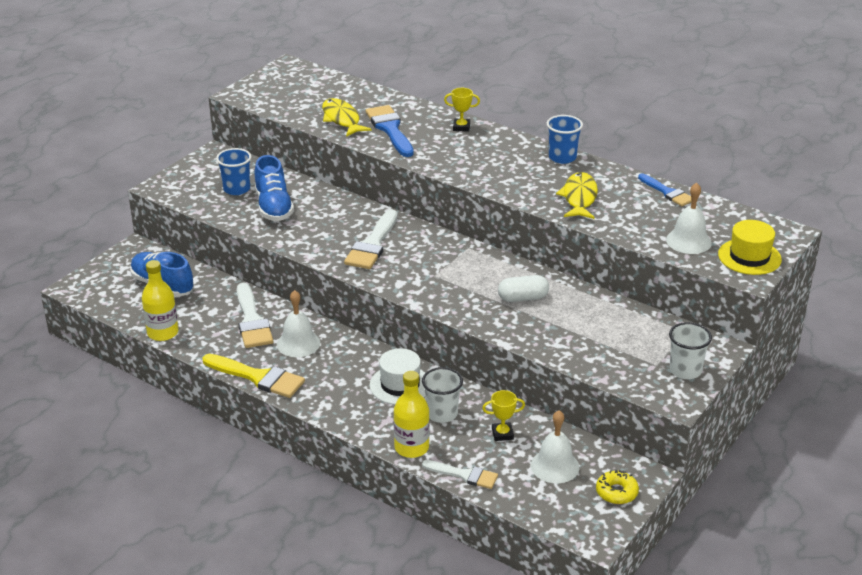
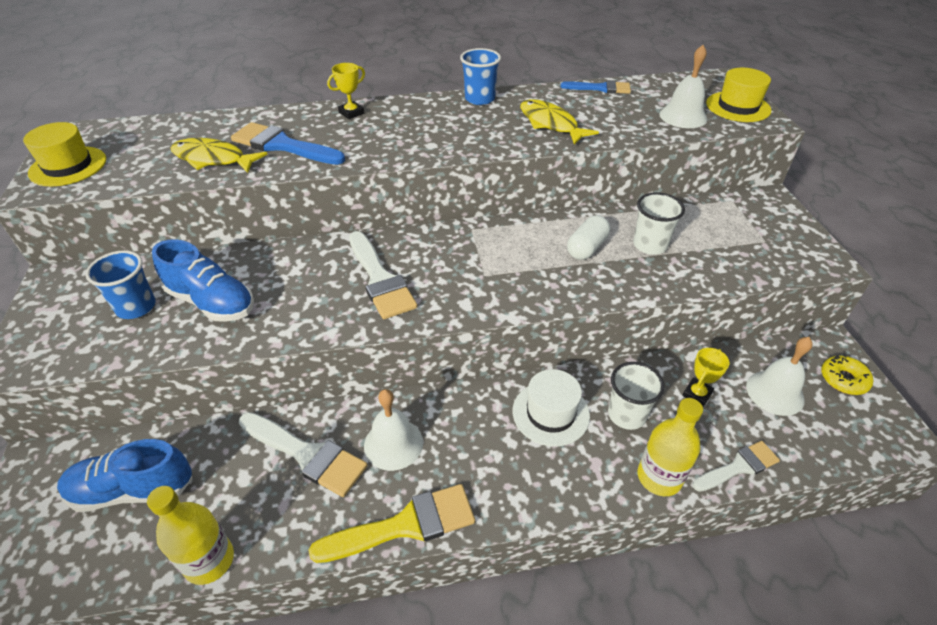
camera: 45 degrees left, 10 degrees up
(266, 87) = (68, 166): none -> yellow hat
(685, 370) = (787, 232): white cup -> white cup (650, 245)

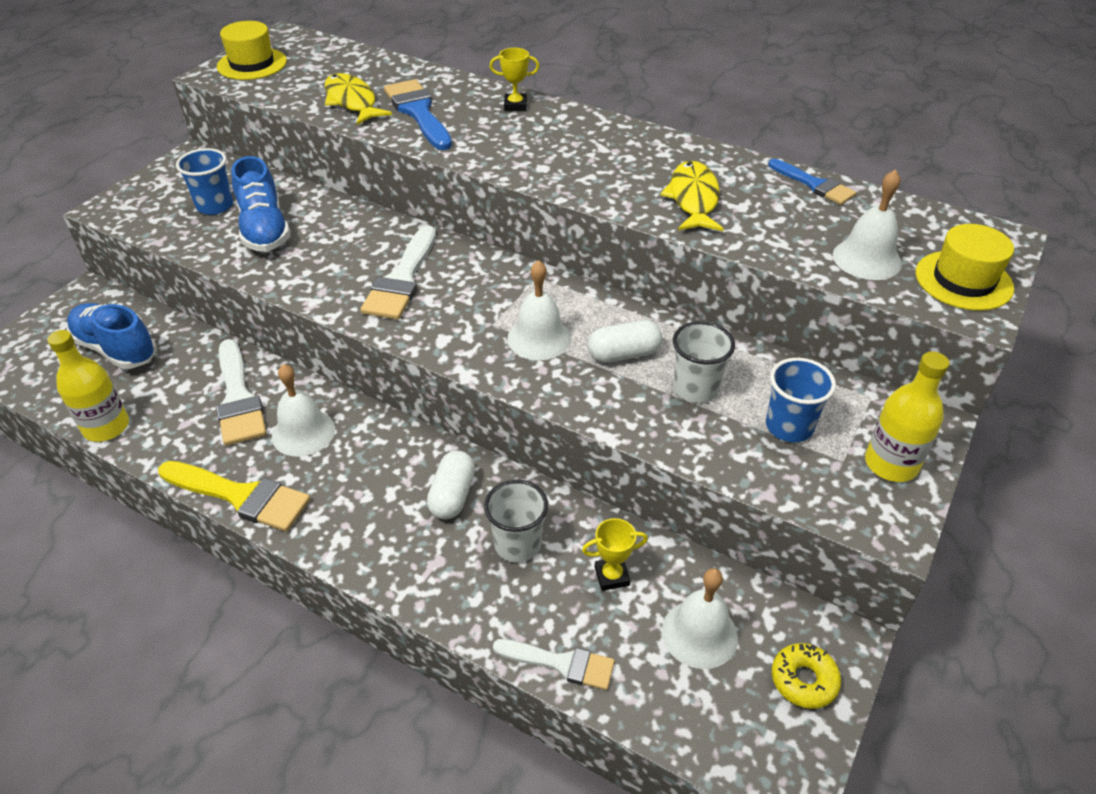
camera: 40 degrees right, 0 degrees up
(480, 99) = (658, 141): blue cup -> blue cup (789, 426)
(525, 267) = (539, 338): none -> white bell
(550, 413) = (452, 495): white hat -> white capsule
(659, 477) = (475, 614): yellow bottle -> yellow bottle (891, 464)

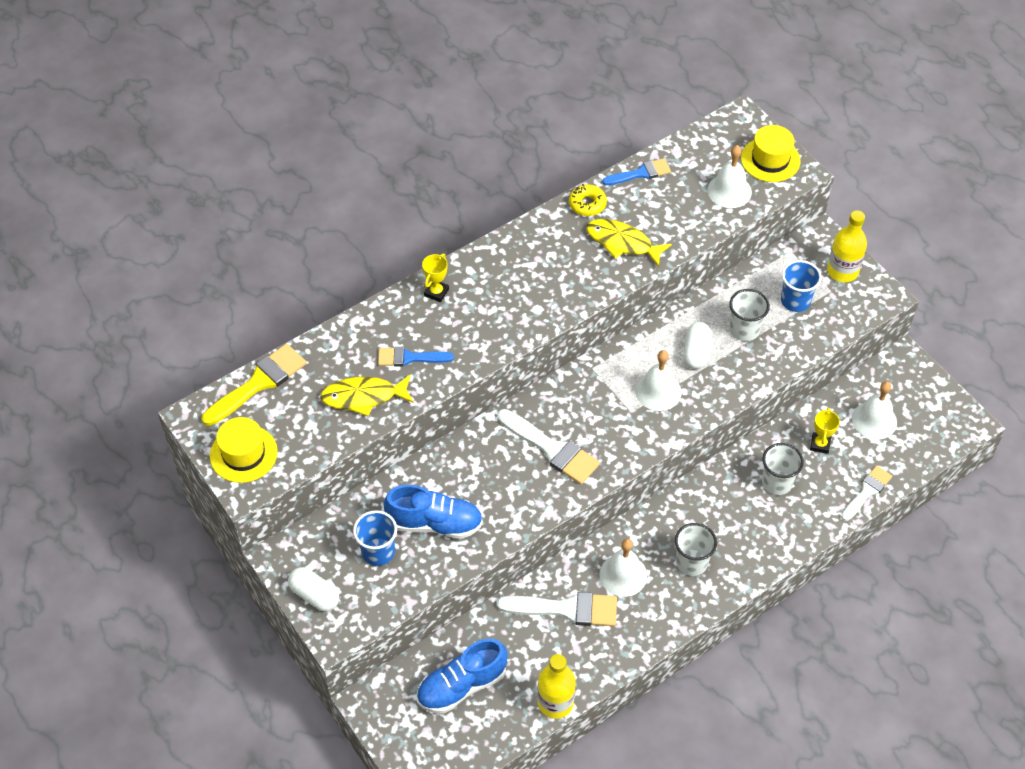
camera: 65 degrees left, 10 degrees up
(241, 496) = (668, 626): yellow brush -> yellow brush (259, 383)
(346, 491) = (691, 562): none -> white cup
(418, 112) = (409, 358): blue brush -> blue brush, size x0.64
(452, 495) = (722, 504): white capsule -> white capsule (314, 595)
(804, 680) = (919, 388): yellow donut -> yellow donut (587, 204)

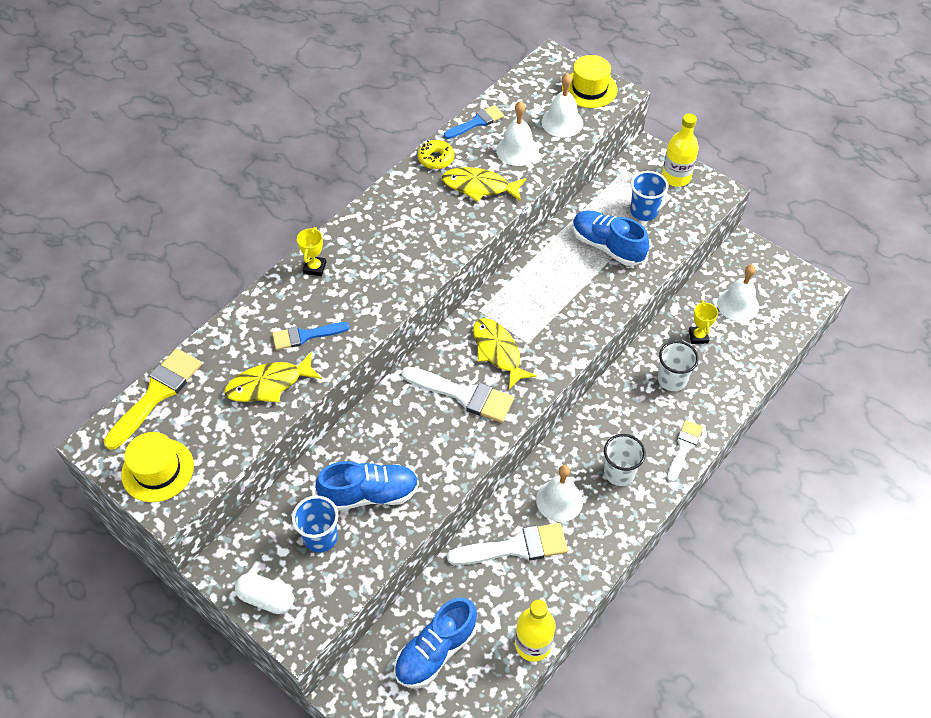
camera: 15 degrees left, 0 degrees up
(598, 414) = (498, 352): none -> yellow fish
(658, 391) = (547, 318): white bell -> white bell (517, 150)
(696, 352) = (570, 275): white capsule -> none
(744, 330) = (607, 246): white cup -> blue shoe
(867, 491) = (754, 370): white brush -> white brush (684, 448)

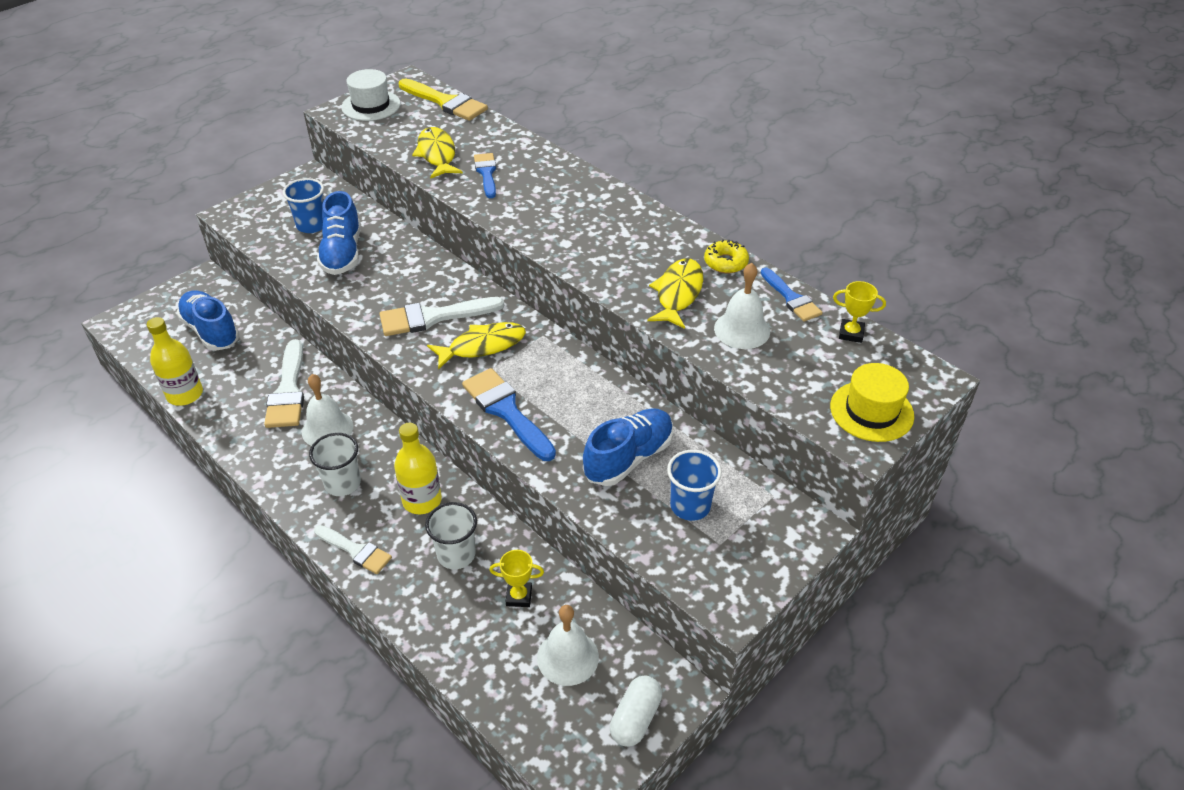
camera: 95 degrees right, 10 degrees down
(158, 470) = (371, 105): yellow hat -> white hat
(266, 598) = (269, 198): white capsule -> white capsule (635, 718)
(315, 268) = (570, 179): yellow trophy -> yellow trophy (851, 333)
(463, 395) = (433, 317): white brush -> white brush turned 45 degrees clockwise
(562, 122) = (797, 376): white bell -> none
(573, 325) = (506, 411): none -> blue brush
(676, 177) = (759, 555): yellow bottle -> yellow bottle (422, 500)

